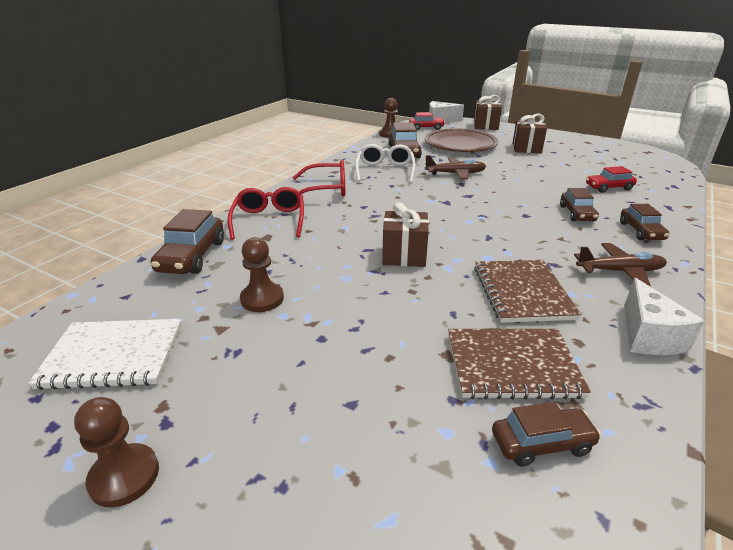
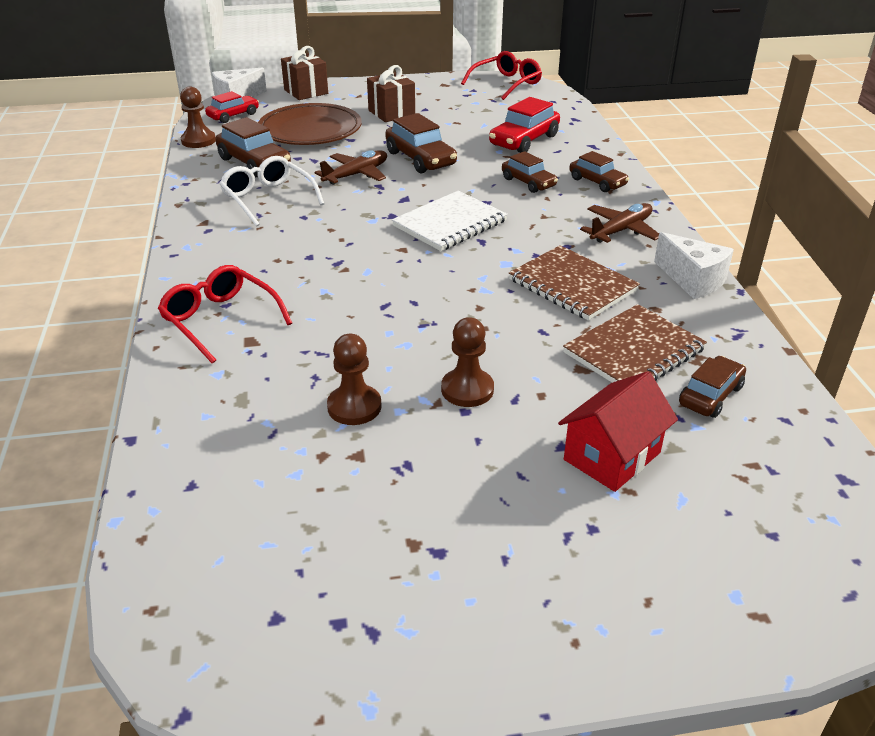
camera: 40 degrees left, 5 degrees up
(113, 356) = (289, 540): white notebook -> white notebook (450, 223)
(124, 476) = (470, 604): brown pawn -> brown pawn (467, 390)
(192, 256) = (195, 405): brown car -> brown car (420, 159)
(326, 189) = (231, 251): red glasses -> red glasses (506, 83)
(379, 438) = (612, 456): none -> red house
(404, 255) = (429, 295): brown gift -> none
(608, 188) = (524, 140): red car -> red car, size x1.53

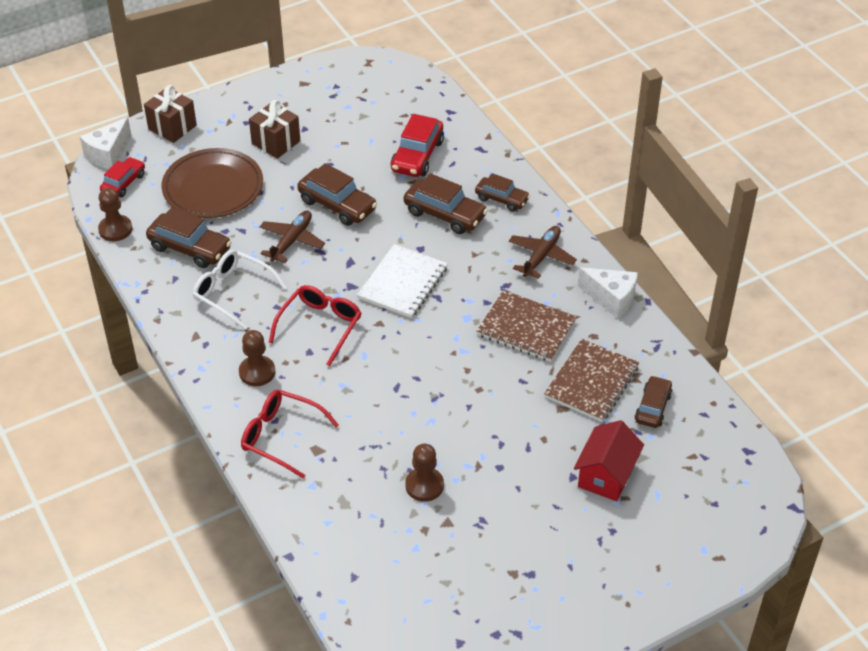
camera: 20 degrees left, 10 degrees up
(467, 390) = (493, 449): brown pawn -> brown pawn (257, 372)
(506, 83) = (363, 68): red glasses -> red glasses (320, 326)
(528, 182) = (445, 214): brown car -> brown car, size x1.53

